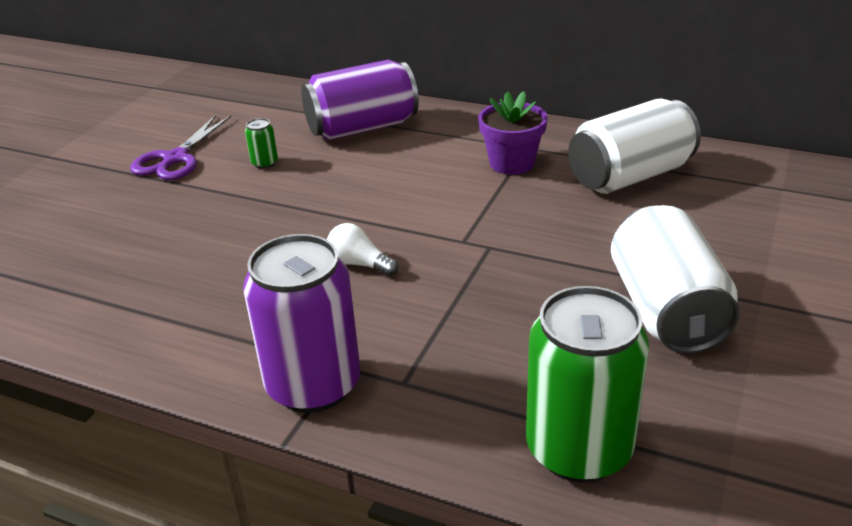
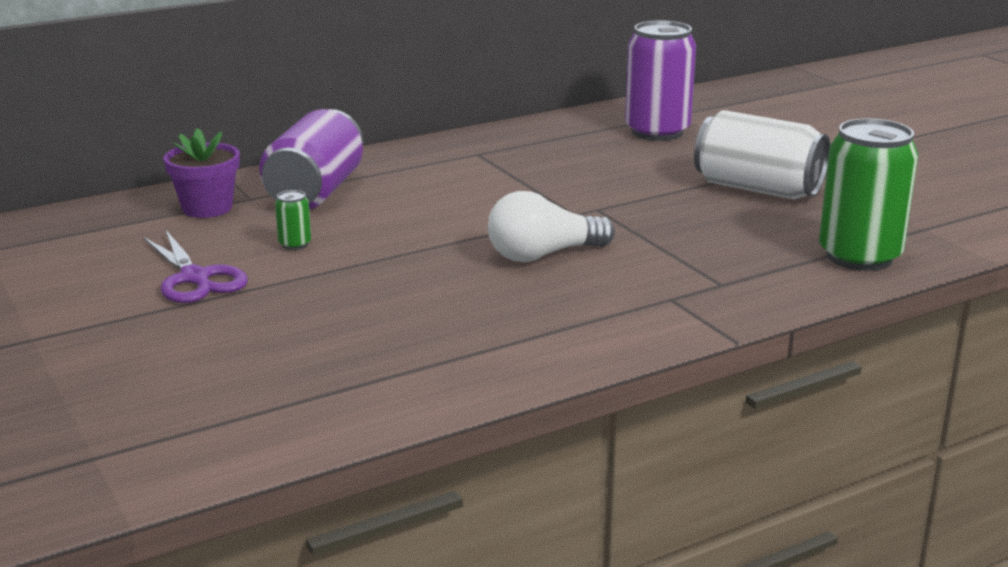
camera: 55 degrees left, 10 degrees down
(313, 385) = (681, 313): purple can -> purple can (657, 132)
(359, 264) = (543, 255): white light bulb -> white light bulb, size x1.67
(512, 163) = (491, 165): purple flower pot -> purple flower pot (207, 208)
(630, 176) = (583, 142): white can -> none

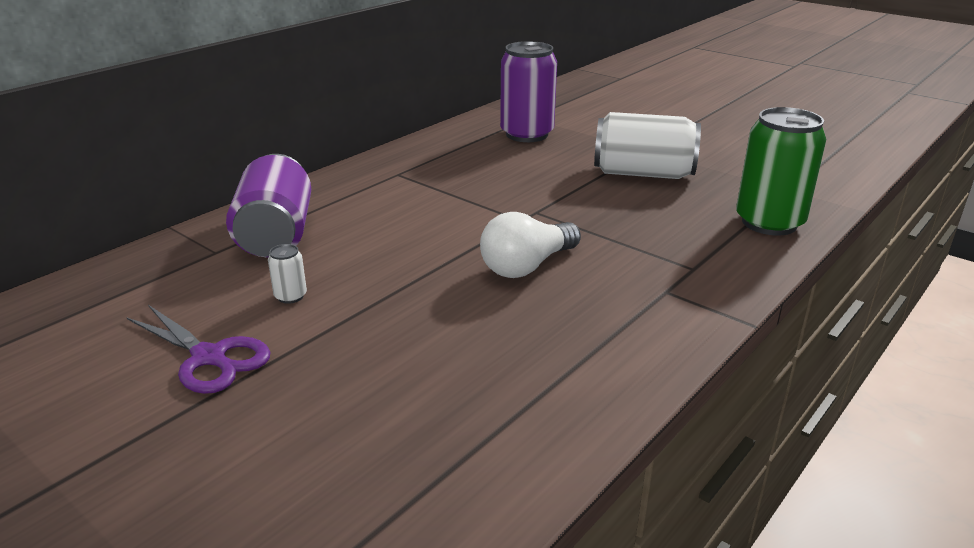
camera: 20 degrees left, 5 degrees up
(207, 208) = (177, 270): purple flower pot -> none
(295, 244) = (290, 296): green can -> white can

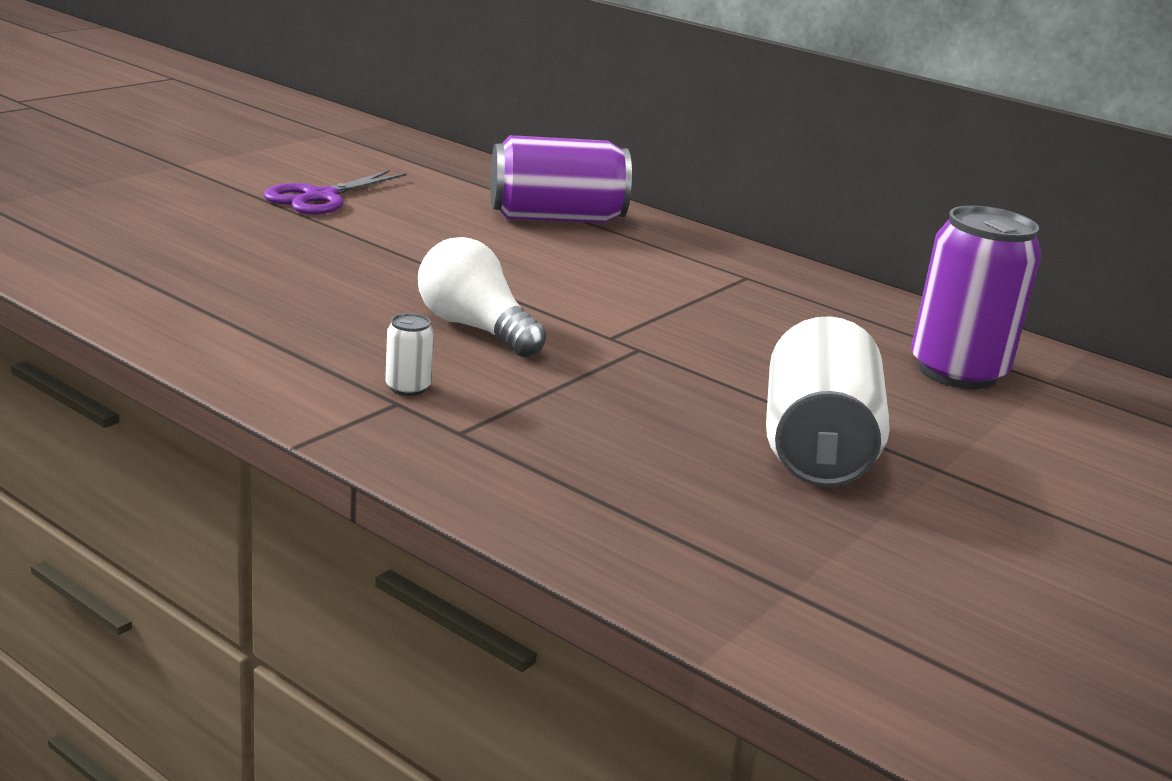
camera: 85 degrees right, 5 degrees down
(290, 296) = (420, 223): white can -> white can (408, 387)
(769, 223) = (625, 531): green can -> none

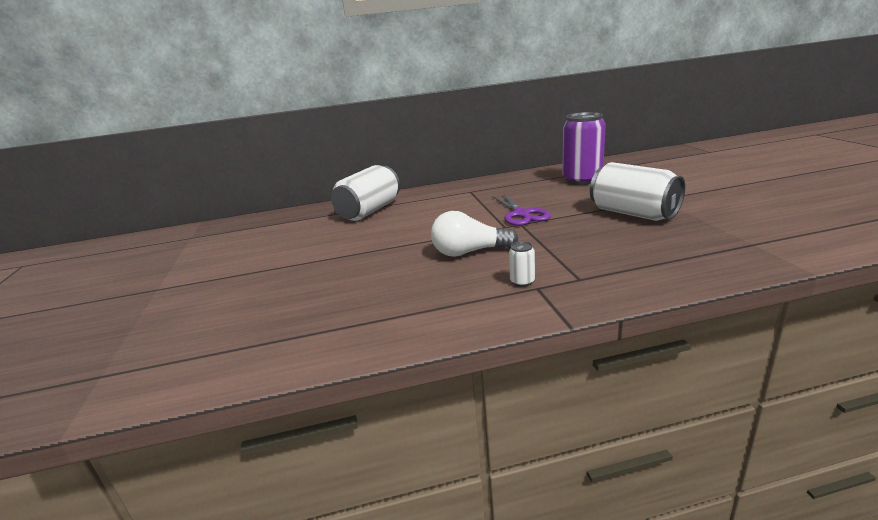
camera: 45 degrees left, 0 degrees up
(320, 198) = (268, 257): purple scissors -> purple scissors (521, 214)
(556, 218) = (369, 211): purple can -> white can

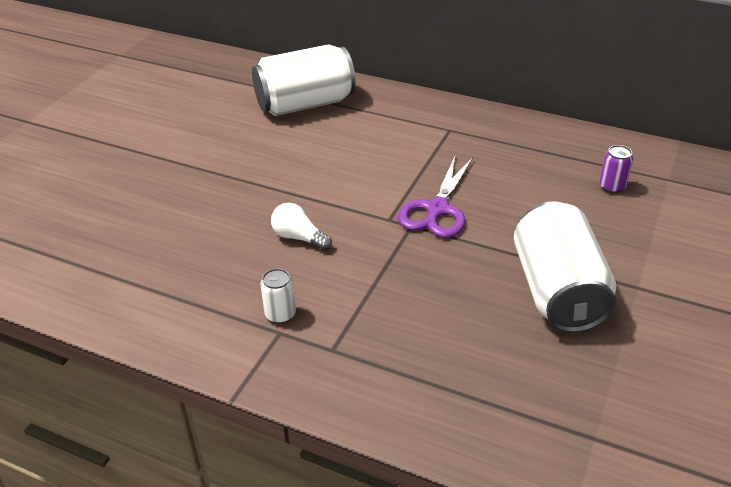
camera: 35 degrees right, 15 degrees up
(469, 252) = (299, 237): white light bulb -> white light bulb, size x0.60
(582, 179) = (612, 186): purple can -> purple can, size x0.41

